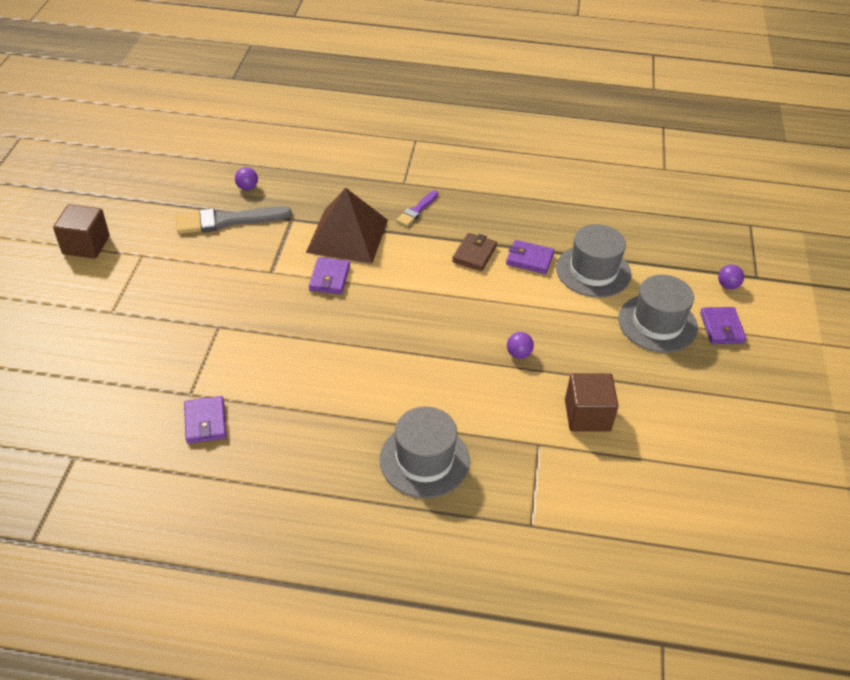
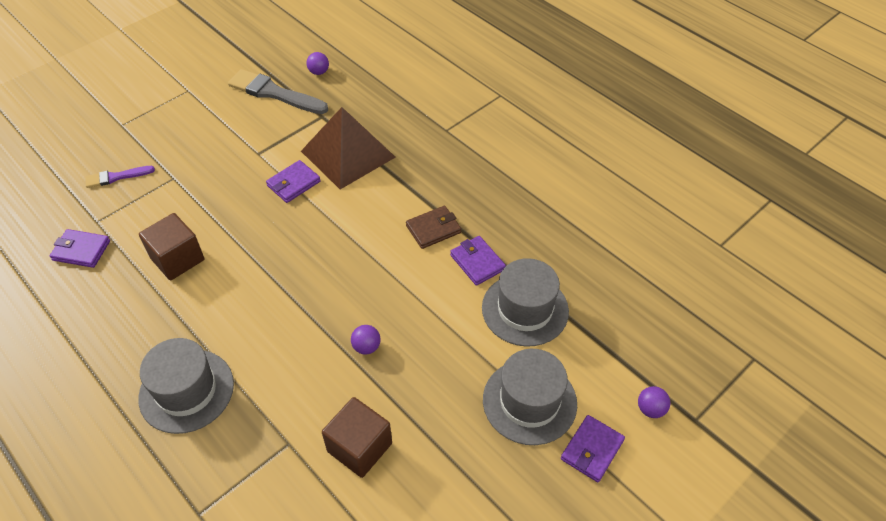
camera: 40 degrees right, 5 degrees up
(86, 245) = (162, 63): brown cube -> brown cube (177, 259)
(205, 422) = (81, 250): purple wallet -> purple wallet turned 75 degrees clockwise
(417, 210) = (429, 161): purple brush -> purple brush (116, 177)

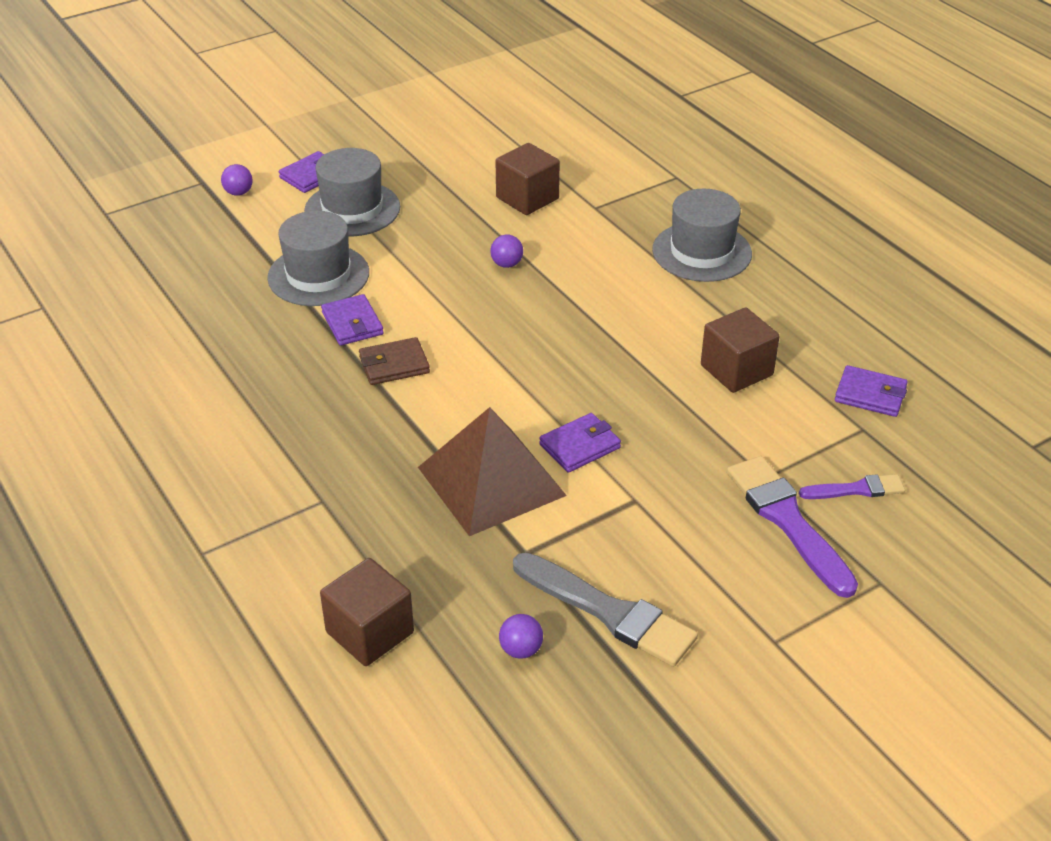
camera: 170 degrees left, 10 degrees down
(166, 152) = (787, 521): none -> purple brush
(396, 70) = (370, 632): none -> brown cube

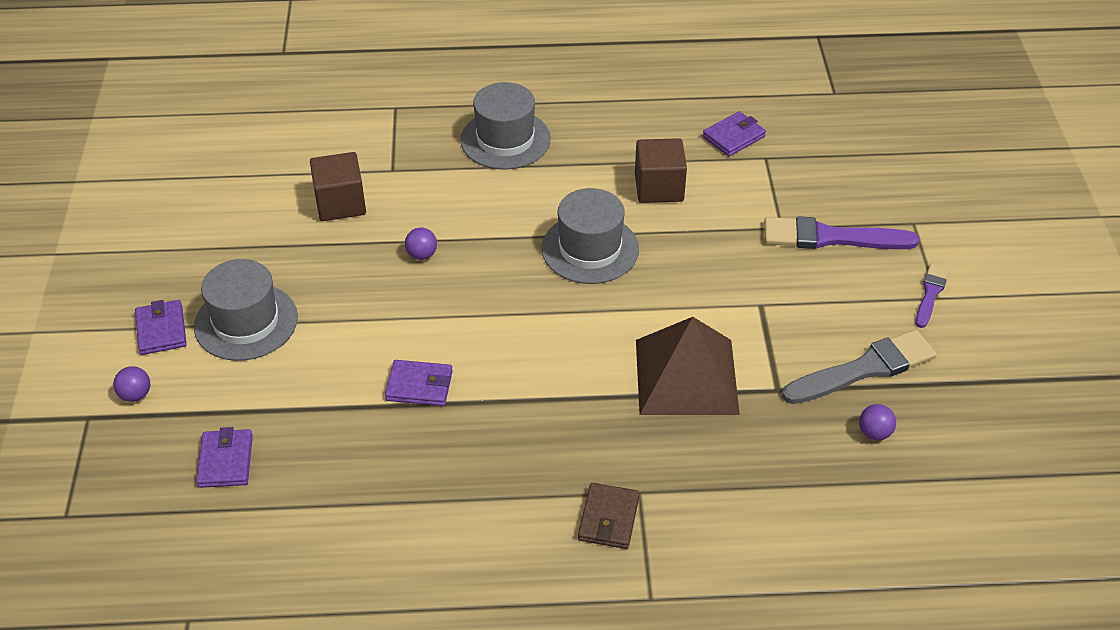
camera: 60 degrees left, 5 degrees up
(318, 275) = (327, 383): grey hat -> grey hat (590, 249)
(370, 632) = (808, 516): brown cube -> none
(394, 365) = (499, 380): brown wallet -> brown wallet (608, 518)
(580, 446) = (682, 309): purple wallet -> purple wallet (226, 461)
(856, 489) = (822, 190): purple brush -> purple brush (930, 293)

